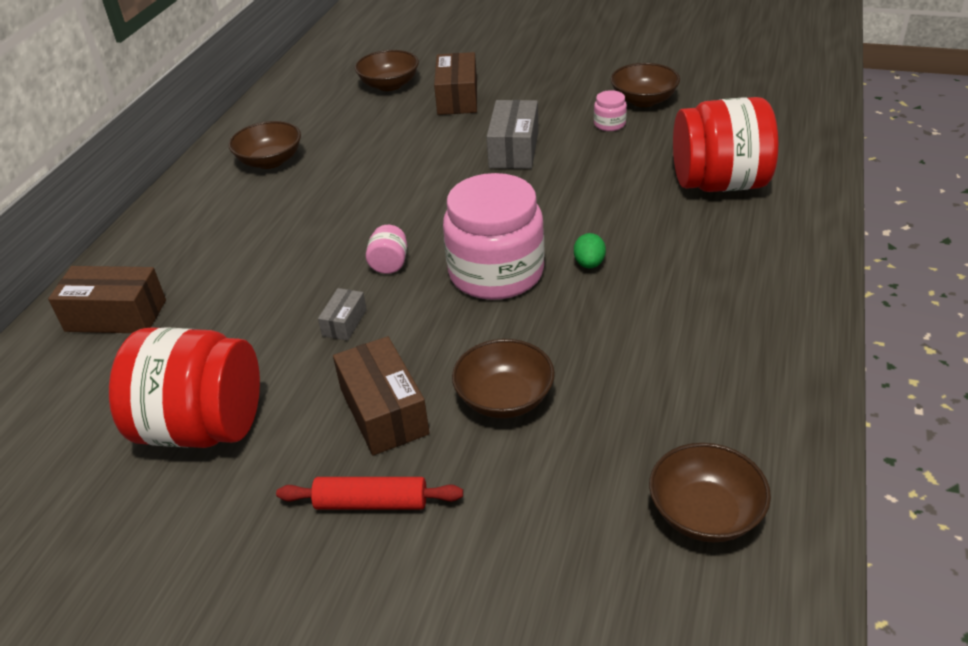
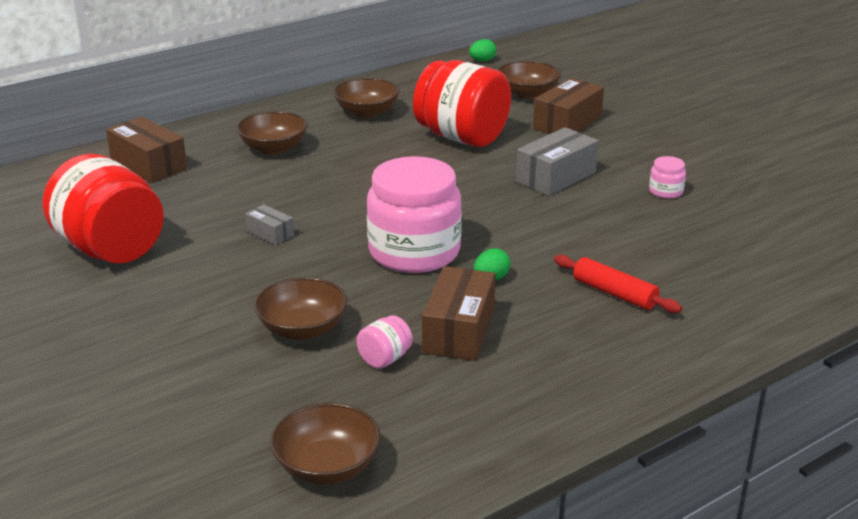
camera: 35 degrees right, 10 degrees down
(309, 70) = (482, 61): none -> green egg
(344, 322) = (270, 233): grey box -> grey box turned 75 degrees clockwise
(371, 503) = (140, 340): red rolling pin -> red rolling pin (614, 293)
(384, 411) = (219, 296): brown box -> brown box (459, 331)
(389, 264) = (350, 212): pink jar -> pink jar (385, 359)
(643, 100) = (726, 186): brown bowl -> brown bowl (273, 148)
(719, 183) = (692, 274): red jar -> red jar (462, 137)

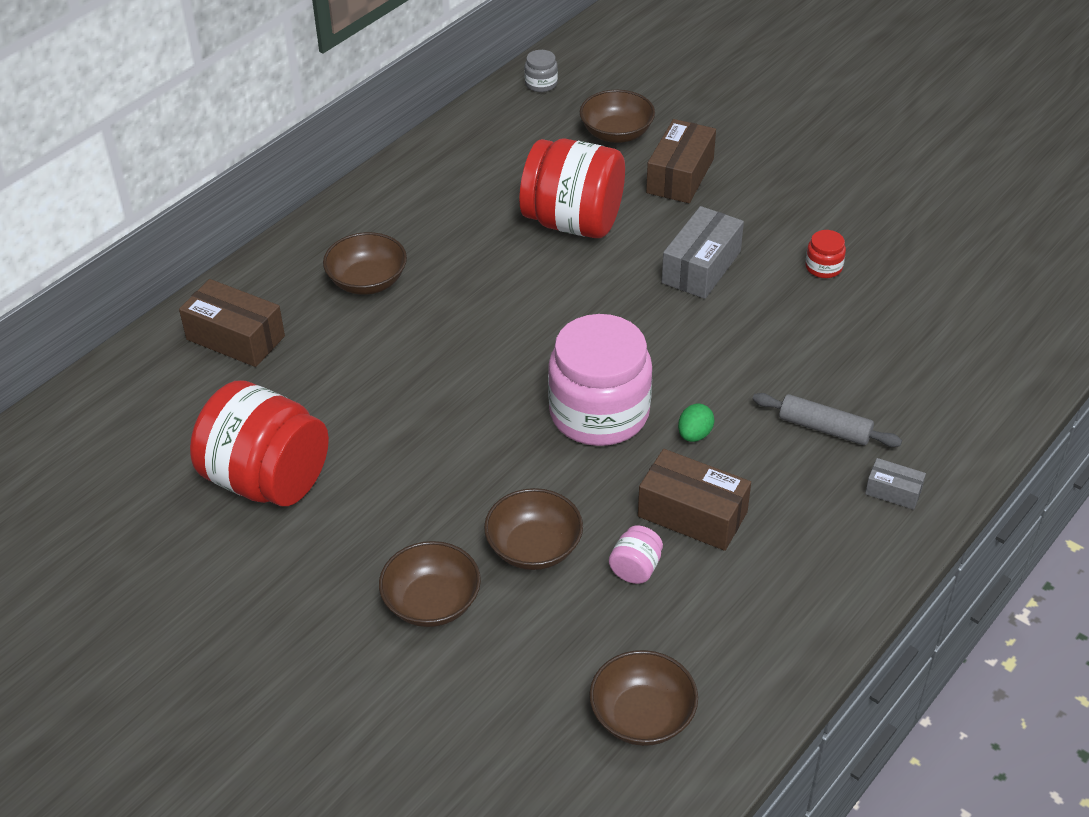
camera: 15 degrees left, 15 degrees up
(270, 233) = (432, 418): grey box -> grey box (893, 491)
(367, 112) = (446, 199): brown bowl -> brown bowl (432, 602)
(459, 331) = (692, 514): brown box -> brown box turned 60 degrees counterclockwise
(482, 61) = (541, 84): green egg -> grey jar
(614, 293) = (824, 428): red rolling pin -> grey rolling pin
(666, 191) = (823, 267): pink jar -> red jar

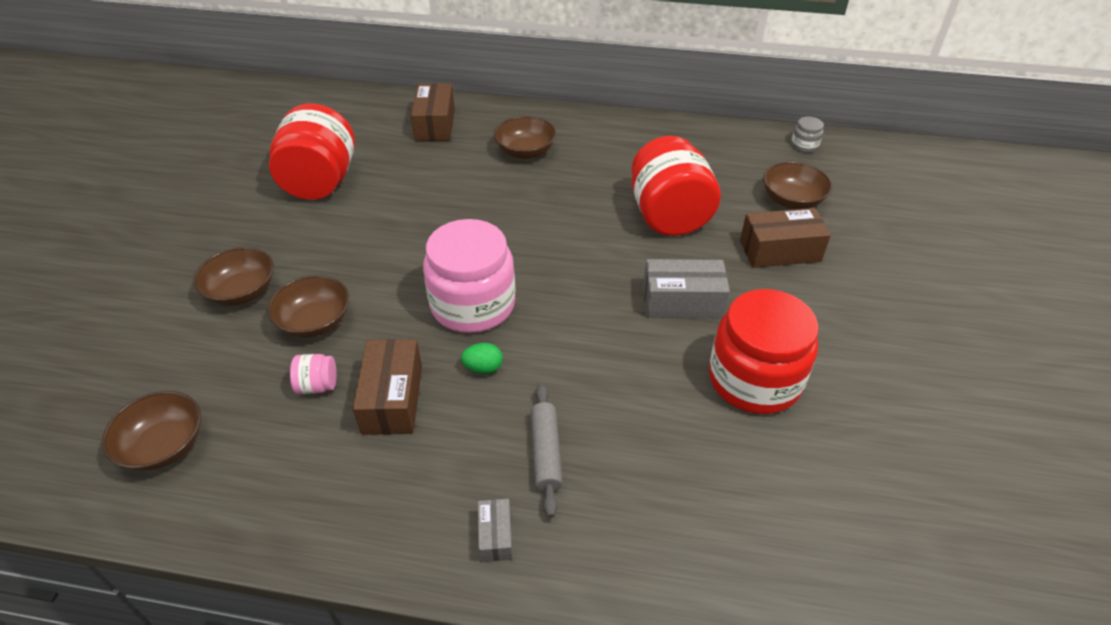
camera: 60 degrees right, 0 degrees up
(823, 267) = (754, 380): red jar -> red jar, size x2.45

